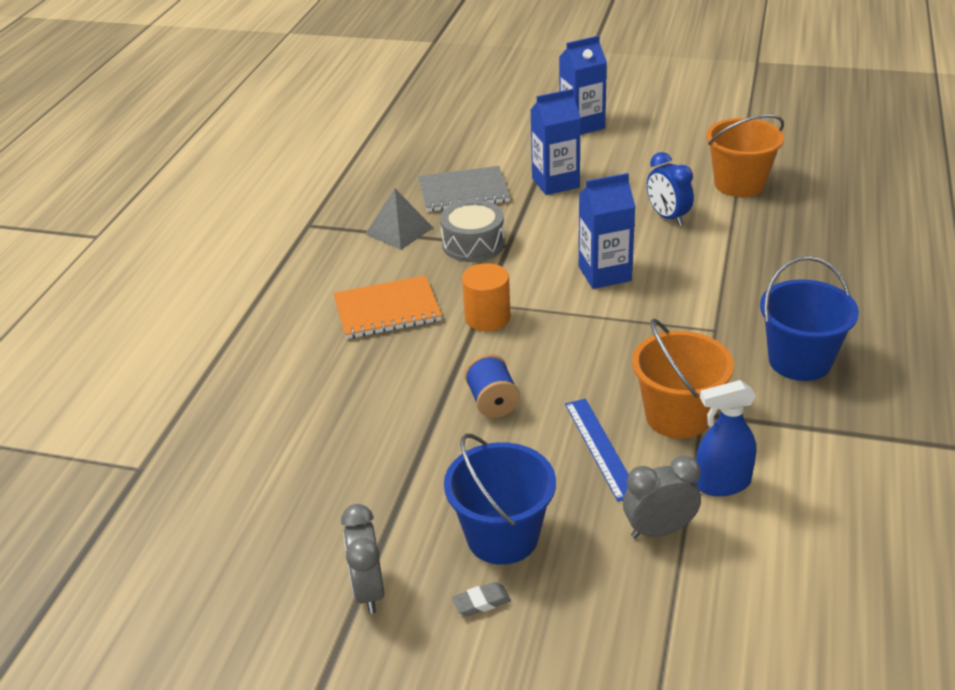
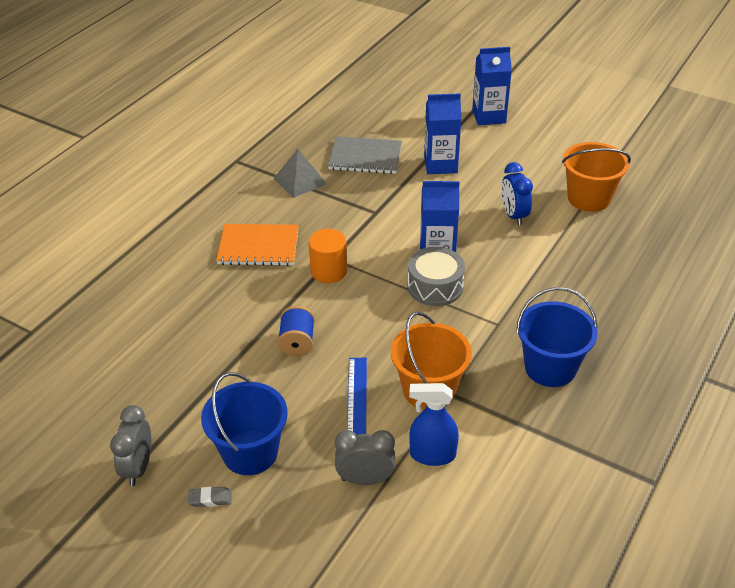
camera: 15 degrees right, 5 degrees up
(473, 244) = (350, 205): grey drum -> grey drum (435, 286)

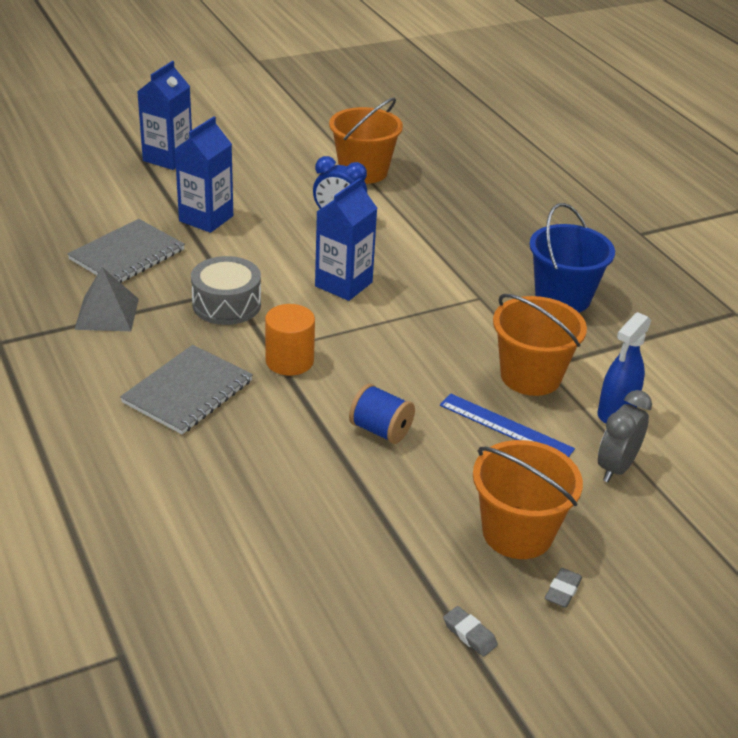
camera: 60 degrees left, 5 degrees down
(138, 467) = (469, 634): grey clock -> grey eraser
(250, 452) = (517, 532): blue bucket -> orange bucket
(258, 247) = (187, 391): orange notebook -> grey notebook
(435, 286) = (389, 307): grey drum -> grey drum (226, 304)

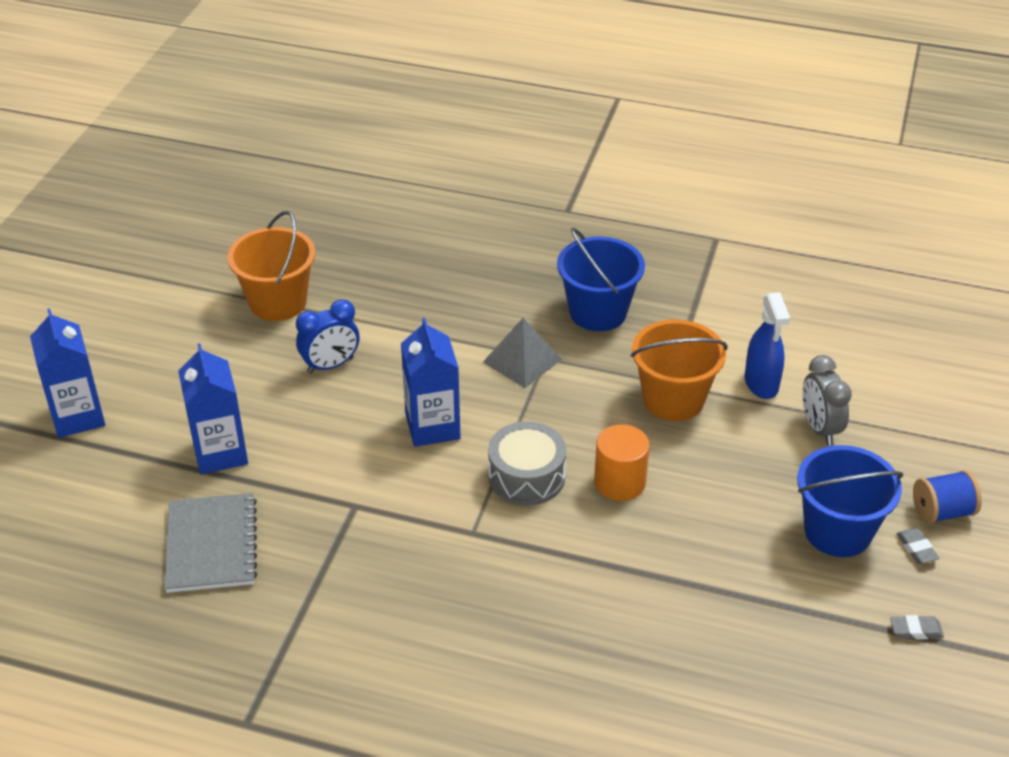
camera: 45 degrees left, 5 degrees up
(107, 314) = (291, 615): grey pyramid -> grey pyramid (522, 360)
(187, 391) = (472, 624): grey notebook -> none
(226, 304) = (373, 521): grey drum -> grey drum (526, 476)
(289, 361) = (501, 530): orange cylinder -> orange cylinder (619, 482)
(380, 430) = (649, 531): blue spool -> blue spool (942, 512)
(506, 427) = (717, 455): blue ruler -> none
(517, 532) = (837, 531): orange bucket -> blue bucket

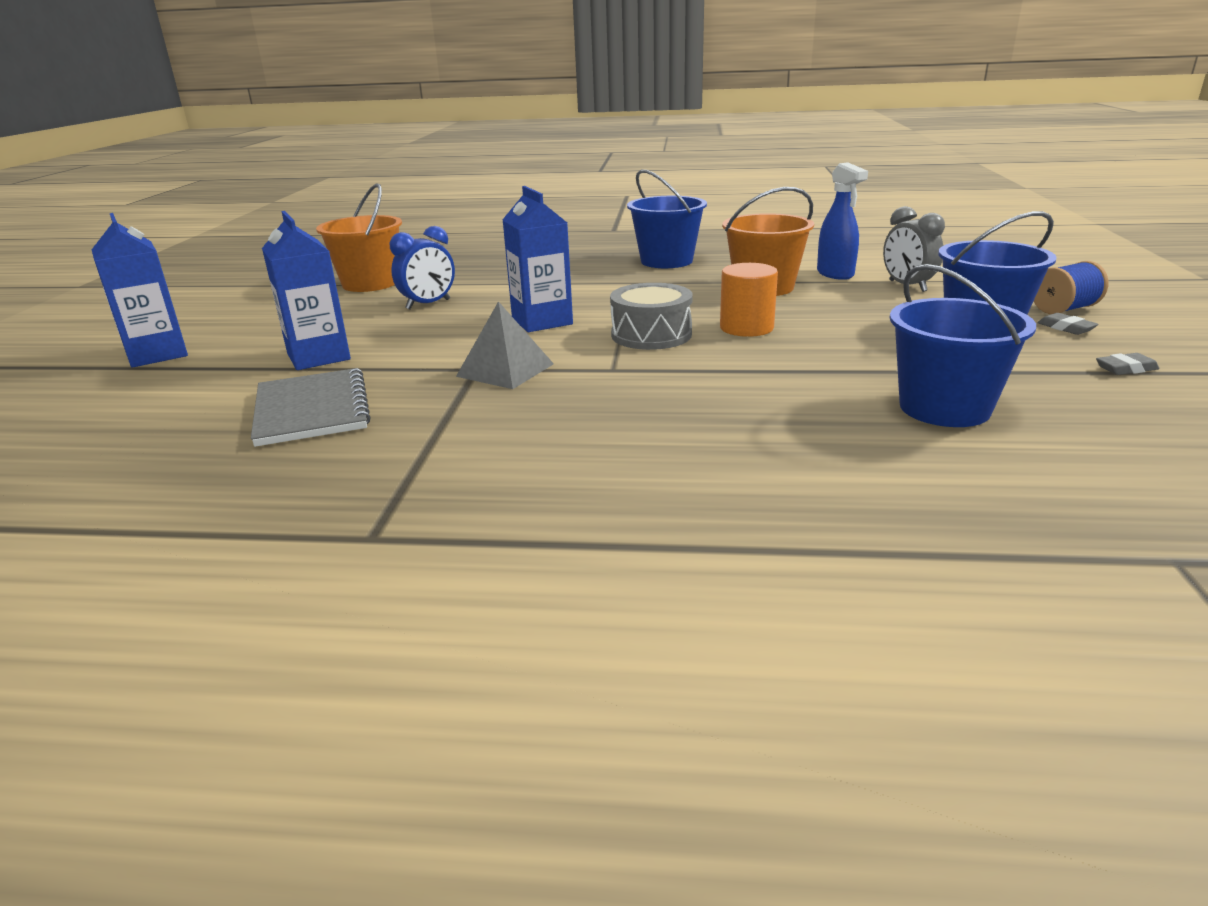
camera: 10 degrees left, 15 degrees down
(522, 360) = (612, 285): grey pyramid -> grey pyramid (505, 370)
(722, 655) = (944, 408): none -> blue bucket

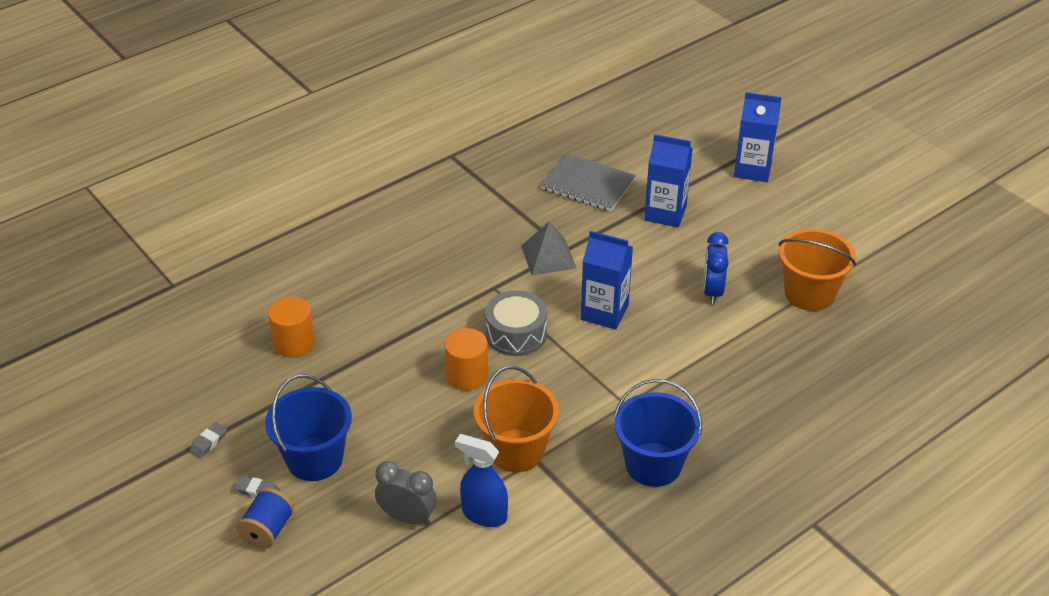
camera: 135 degrees right, 15 degrees up
(944, 408) = (294, 343): blue bucket -> orange cylinder

